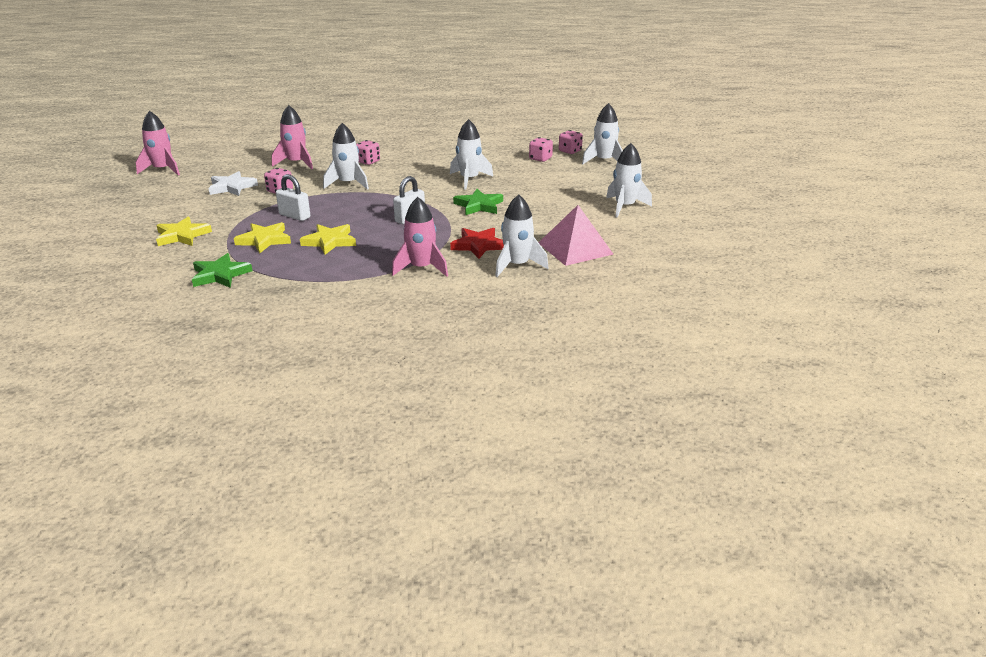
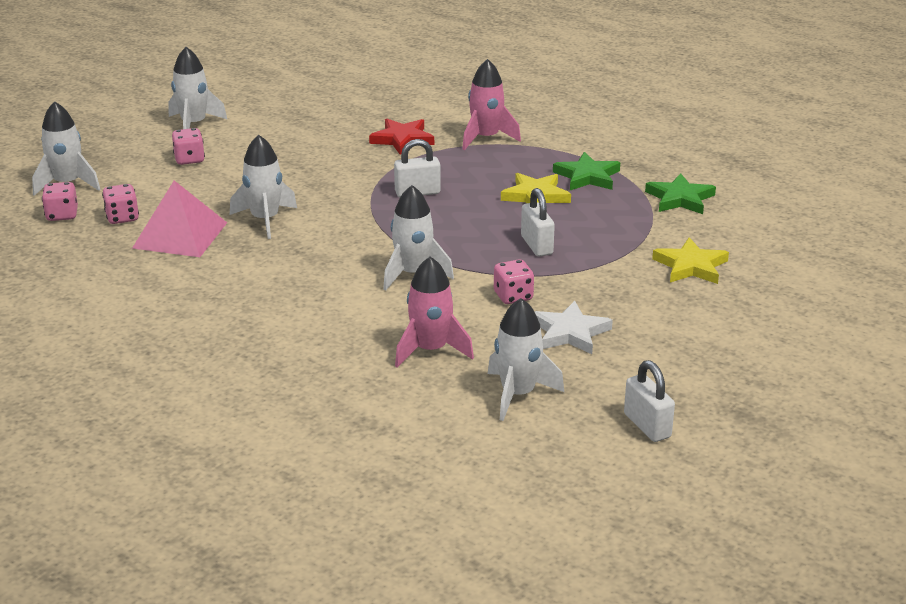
camera: 140 degrees left, 0 degrees up
(163, 170) = (647, 426): pink rocket -> white padlock
(264, 240) = (602, 224): yellow star -> none
(368, 162) = (331, 307): pink dice -> pink dice (189, 159)
(479, 205) = (322, 180): green star -> green star (587, 176)
(517, 265) = (403, 111): white rocket -> white rocket (518, 394)
(575, 248) = (327, 107): pink pyramid -> pink pyramid (180, 235)

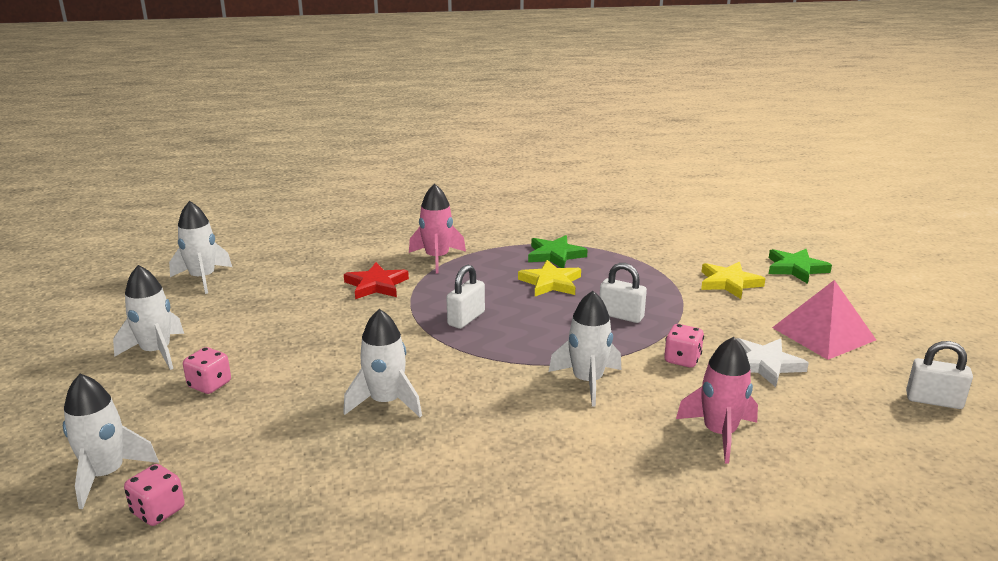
camera: 45 degrees left, 5 degrees down
(122, 218) = (237, 476): pink dice -> none
(180, 235) = (331, 459): pink pyramid -> pink pyramid (823, 333)
(518, 394) = (834, 429): white rocket -> white rocket (203, 278)
(680, 198) = (635, 245): green star -> green star (796, 268)

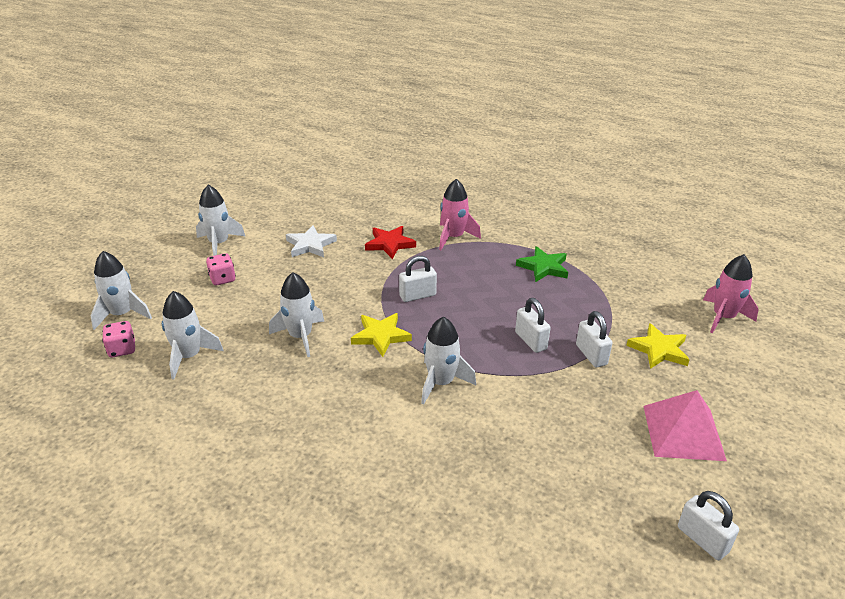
camera: 35 degrees right, 10 degrees up
(203, 278) = (294, 198): white rocket -> white rocket (189, 356)
(550, 283) = (511, 290): yellow star -> yellow star (380, 336)
(682, 359) = (532, 399): pink dice -> none
(684, 307) = (591, 355): none -> white padlock
(719, 433) = (484, 470): pink rocket -> pink rocket (723, 317)
(765, 364) = (593, 434): white star -> white star (310, 245)
(796, 268) = (742, 361): green star -> none

